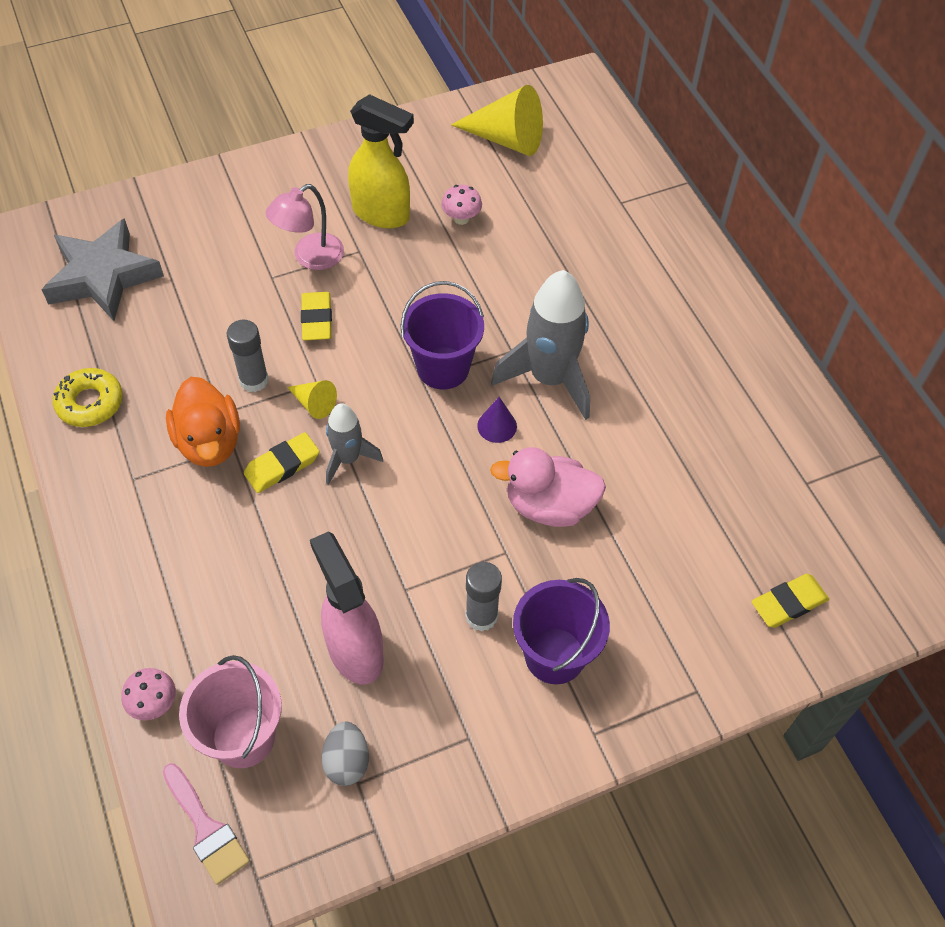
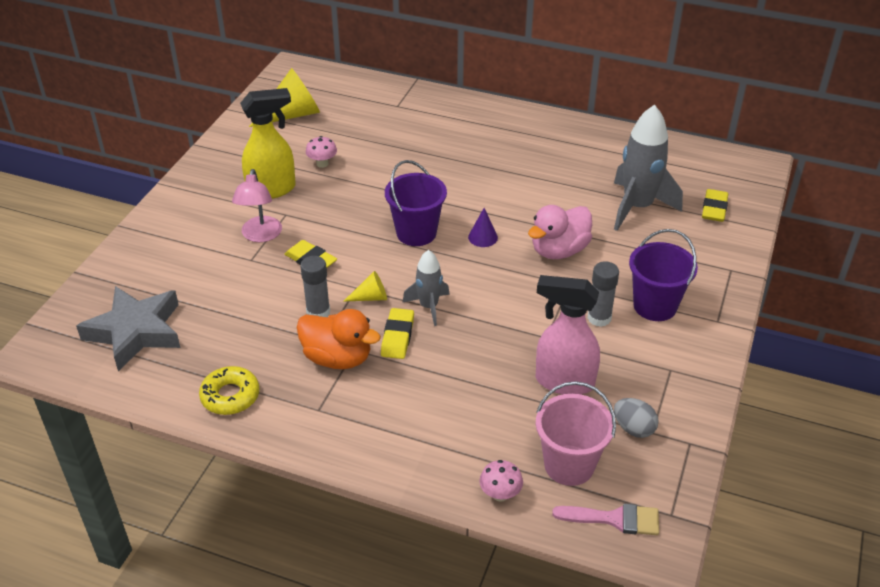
camera: 45 degrees left, 15 degrees down
(550, 378) = (477, 200): grey rocket -> grey rocket (637, 207)

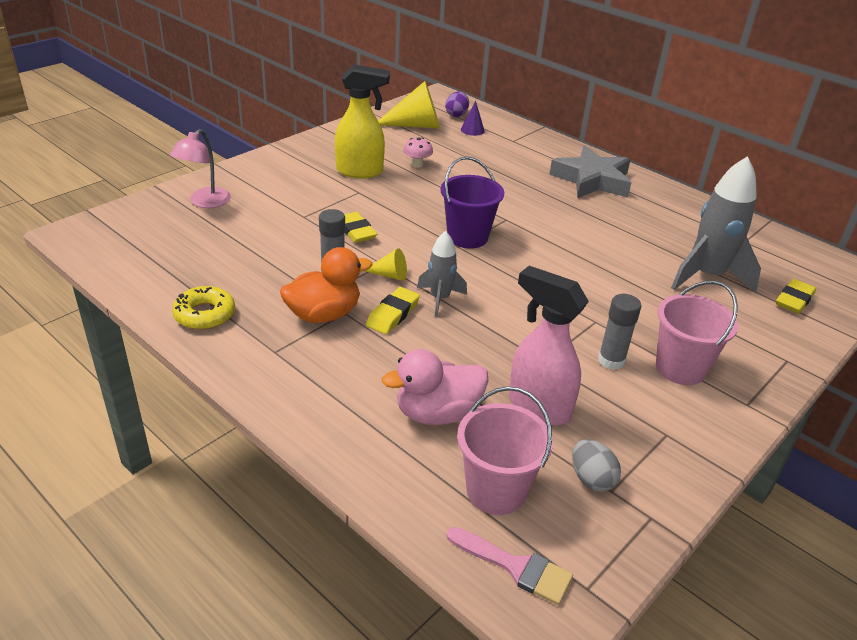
camera: 20 degrees right, 5 degrees down
(135, 332) = (165, 241): grey star -> grey star (592, 180)
(260, 235) = (325, 201): pink lamp -> pink lamp (205, 202)
(324, 89) = (456, 115): none -> purple egg
(337, 358) = (324, 314): orange duck -> orange duck turned 75 degrees counterclockwise
(483, 237) = (530, 258): purple cone -> purple cone (472, 130)
(500, 494) = (402, 492): pink mushroom -> none
(559, 250) = (602, 289): pink duck -> pink duck (437, 413)
(655, 306) = (680, 368): purple bucket -> pink bucket

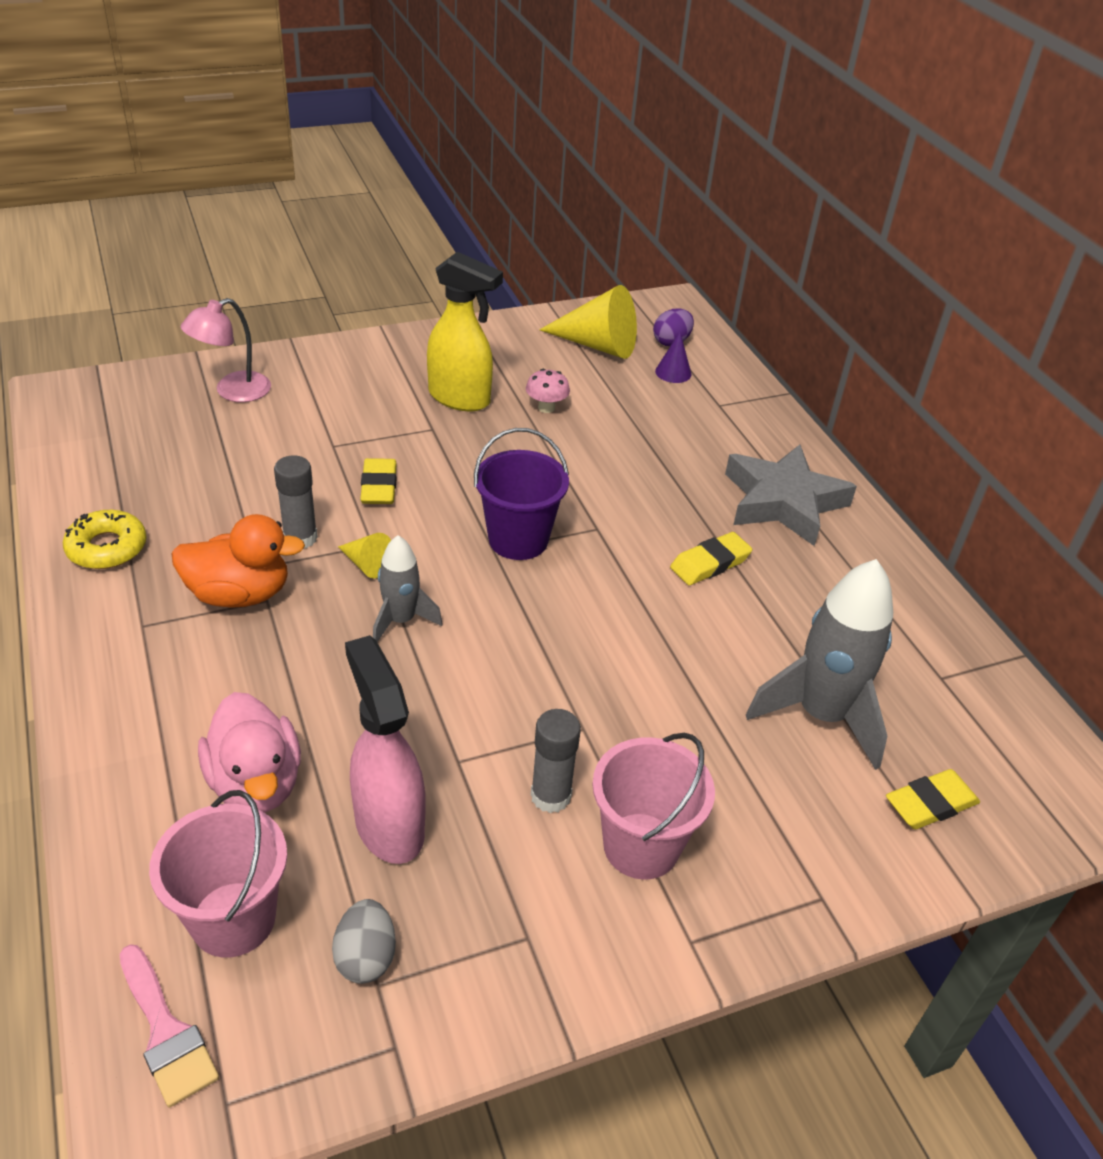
camera: 25 degrees right, 5 degrees up
(393, 314) = (322, 623): yellow eraser -> yellow eraser (710, 563)
(437, 413) = (256, 783): pink duck -> pink duck turned 120 degrees counterclockwise

